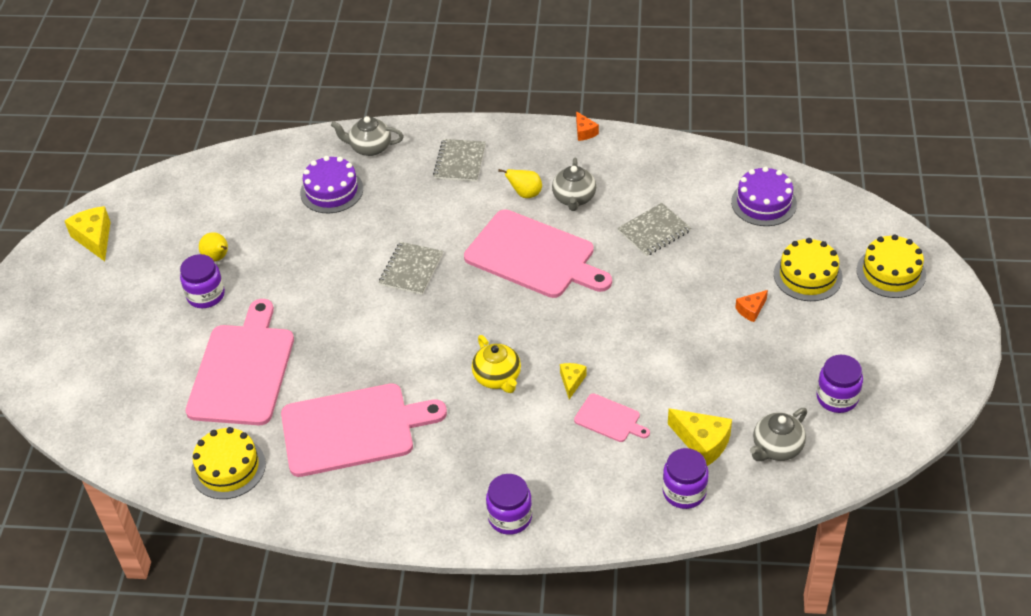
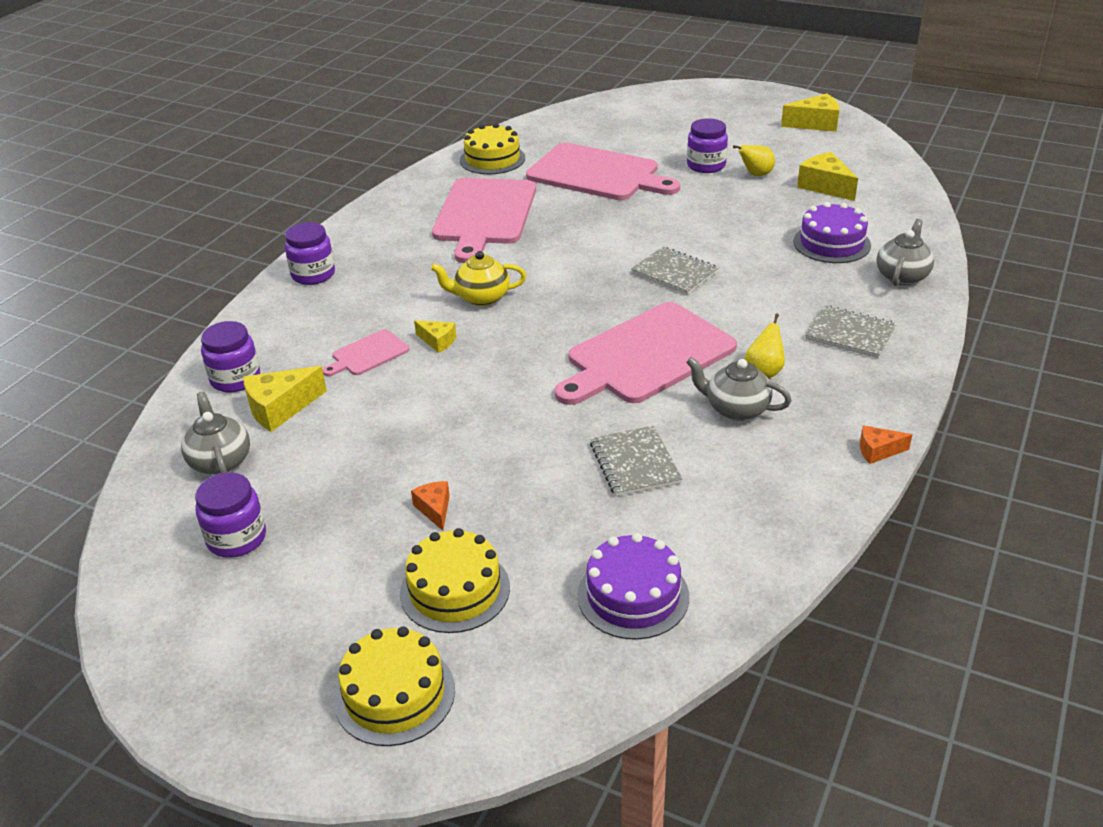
camera: 110 degrees right, 10 degrees down
(230, 210) = (825, 186): none -> yellow cheese

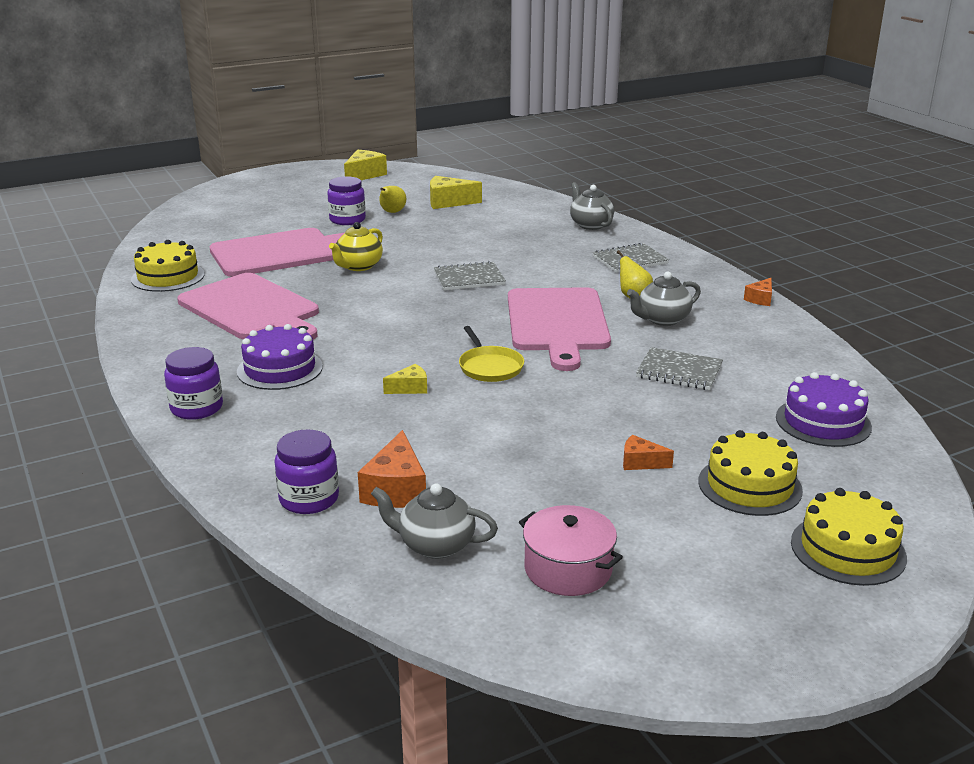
camera: 55 degrees left, 10 degrees down
(237, 538) = (568, 569): purple jar -> pink pot
(280, 408) = (396, 489): yellow cheese -> orange cheese
(368, 354) = (377, 423): pink cutting board -> none
(481, 298) = (376, 351): yellow teapot -> yellow teapot (358, 266)
(517, 360) = (489, 367): none -> yellow pan
(831, 243) = (519, 226): purple cake -> purple cake (280, 369)

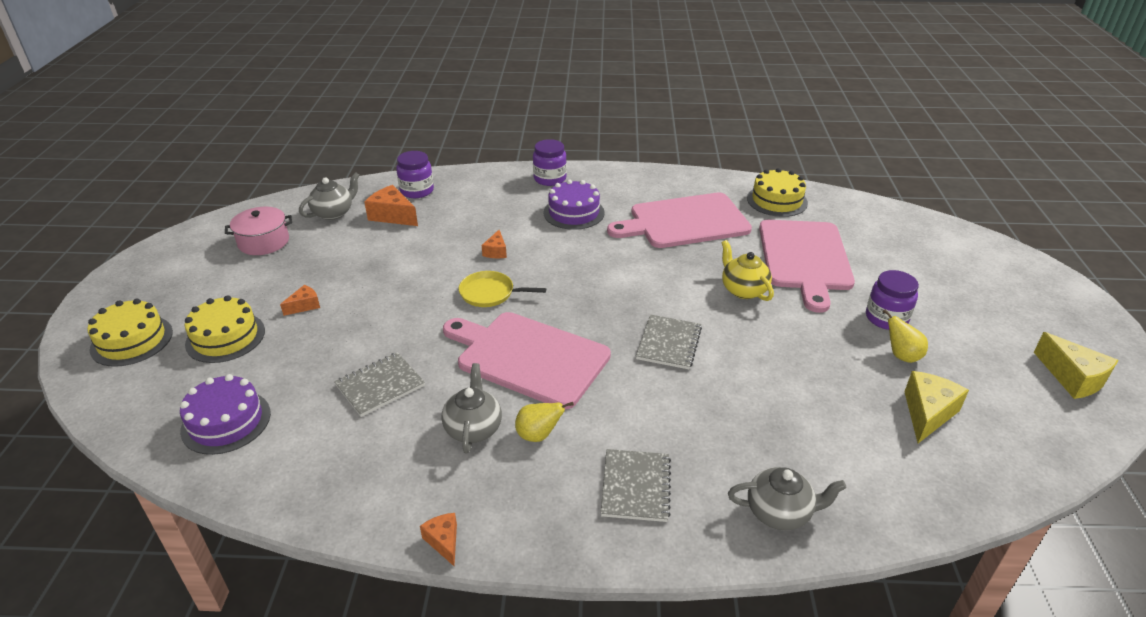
camera: 120 degrees right, 10 degrees up
(410, 388) = (496, 251): yellow cheese -> orange cheese

